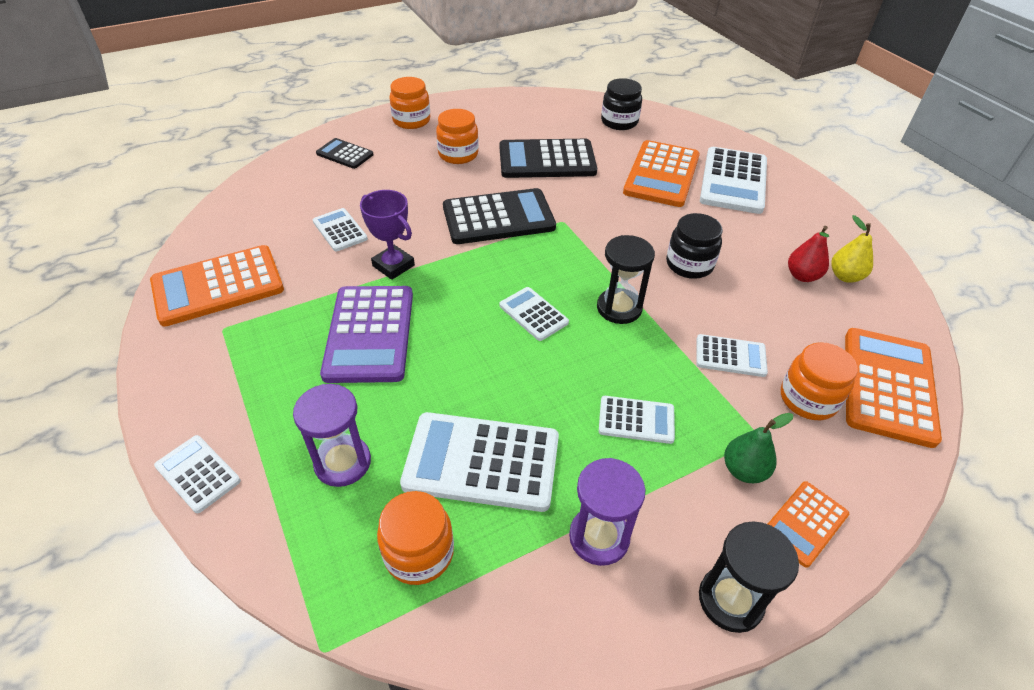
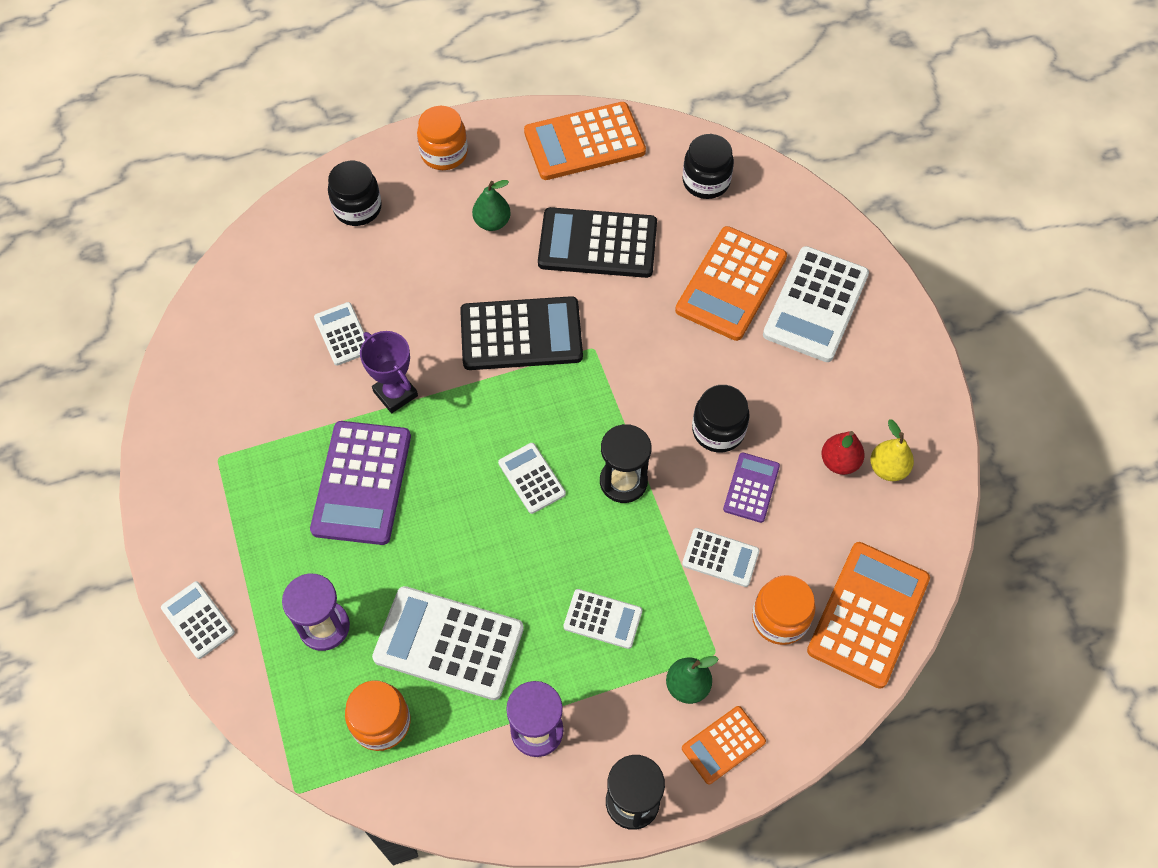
camera: 10 degrees right, 15 degrees up
(218, 286) = (213, 401): orange calculator -> orange calculator (584, 142)
(345, 154) = (357, 208): black calculator -> black jar
(458, 154) = (492, 222): orange jar -> green pear
(735, 301) = (751, 488): none -> purple calculator

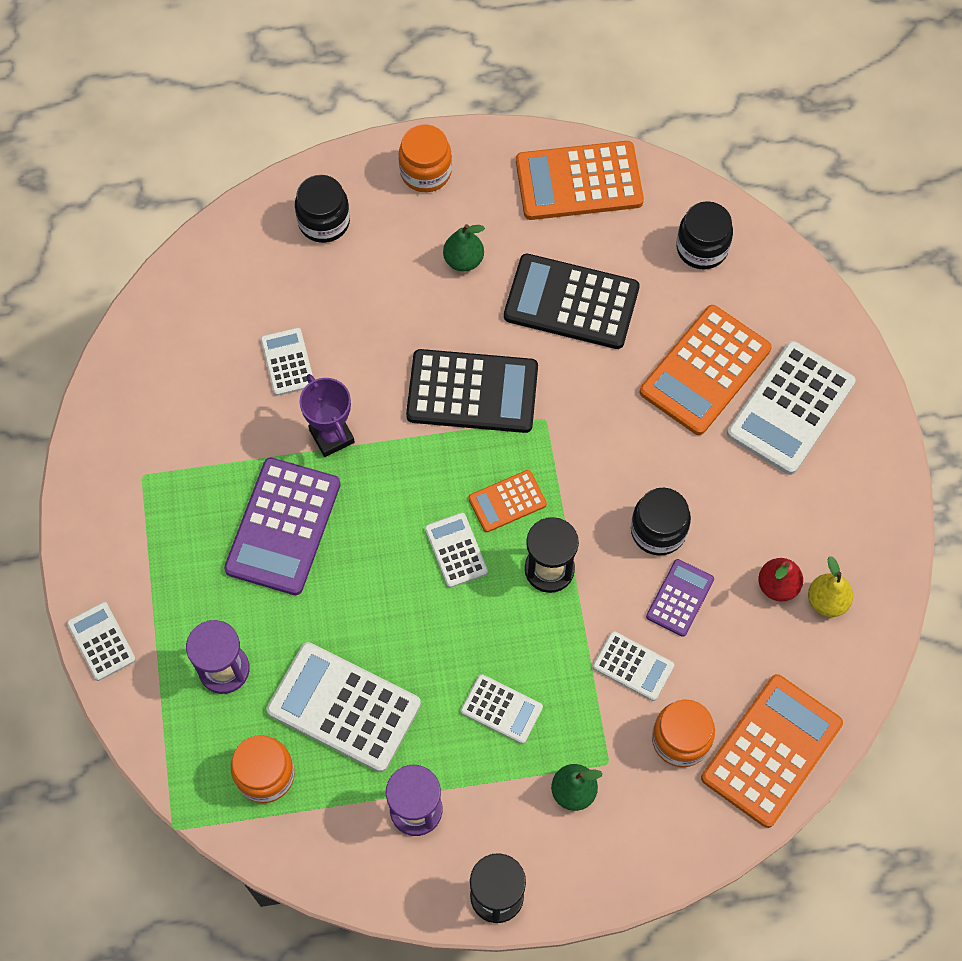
camera: 10 degrees right, 5 degrees up
(723, 745) = (597, 856): orange calculator -> orange calculator (507, 501)

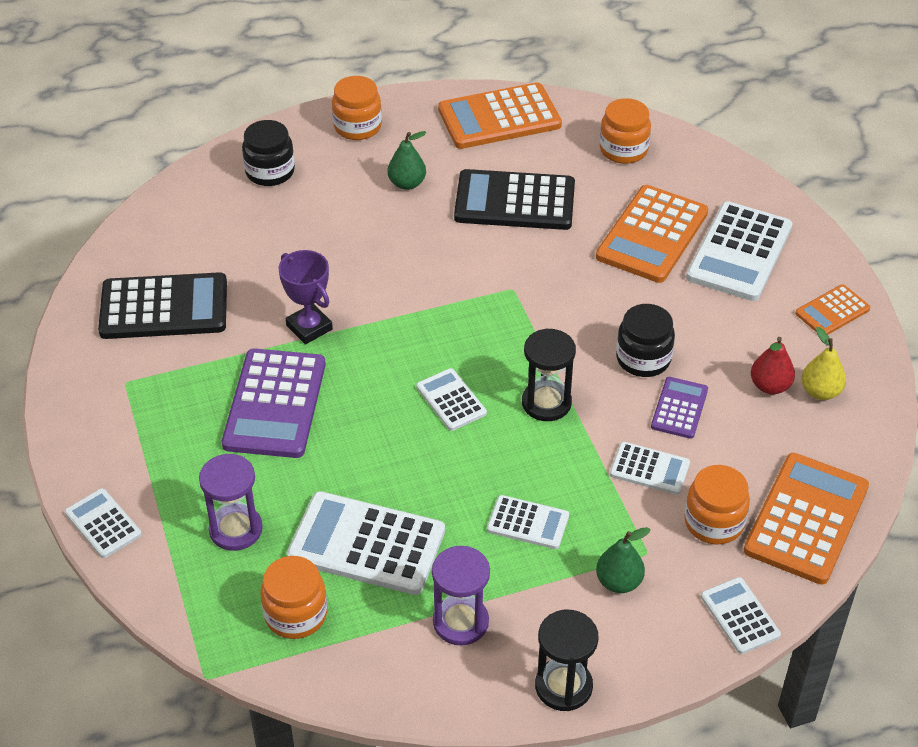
camera: 10 degrees left, 20 degrees down
(287, 362) = (255, 277): white calculator -> white calculator (739, 616)
(472, 392) = (438, 277): black calculator -> black calculator (164, 307)
(507, 501) = (492, 355): orange calculator -> orange calculator (832, 311)
(702, 248) = (623, 150): black jar -> orange jar

